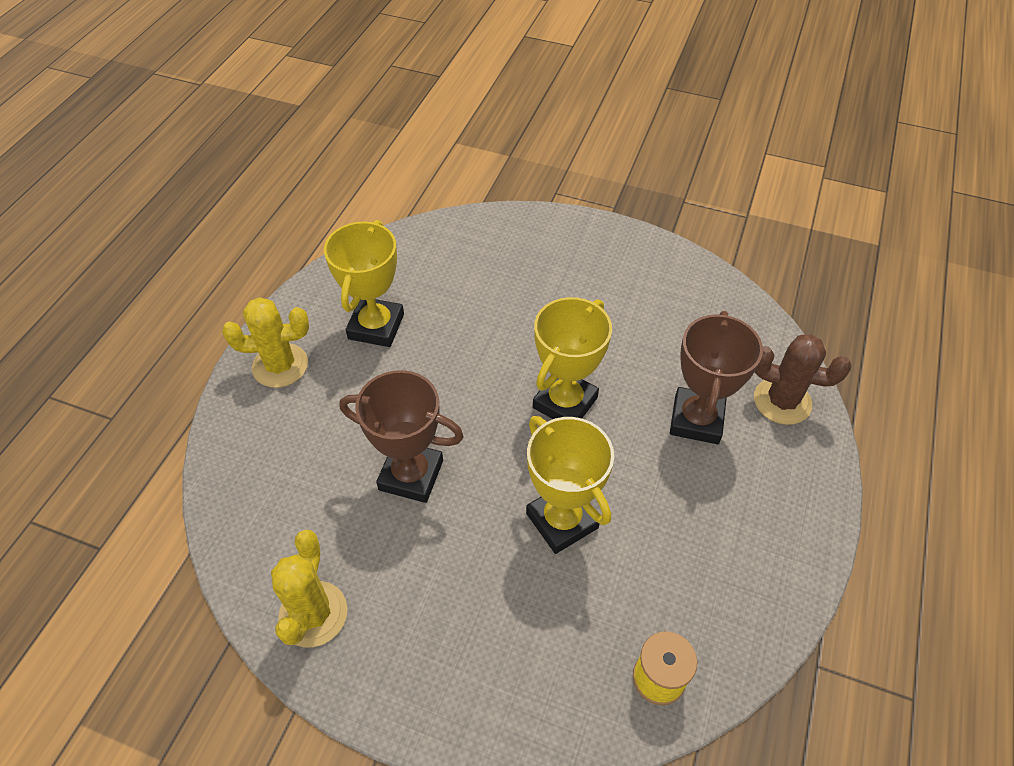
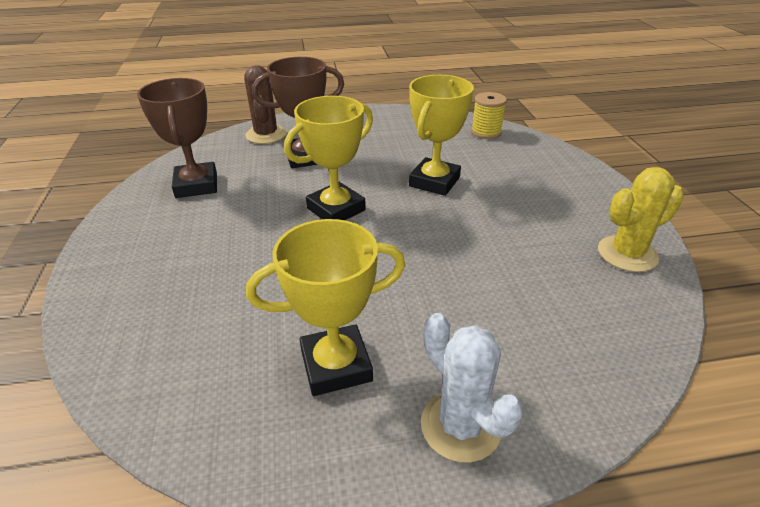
camera: 120 degrees left, 15 degrees down
(280, 366) = (460, 426): yellow cactus -> white cactus
(411, 475) = (476, 257): brown trophy -> brown trophy (196, 185)
(565, 402) = (336, 209): yellow trophy -> yellow trophy turned 45 degrees counterclockwise

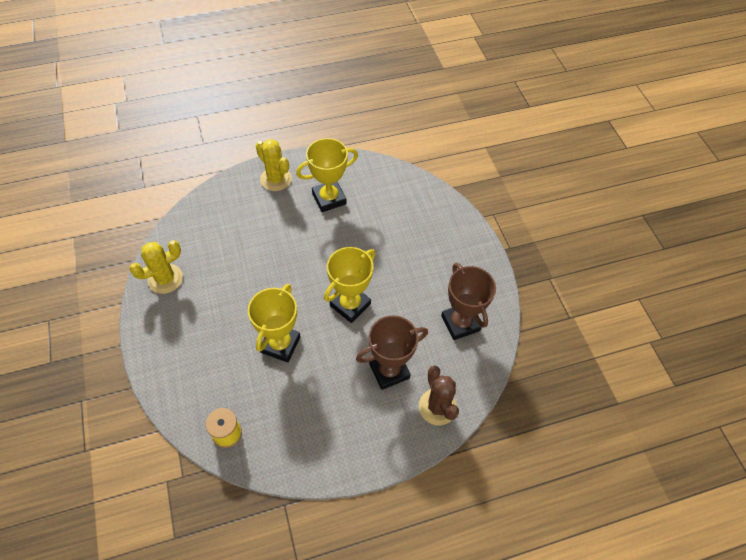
camera: 170 degrees right, 20 degrees up
(460, 426) = (276, 179): white cactus -> yellow cactus

